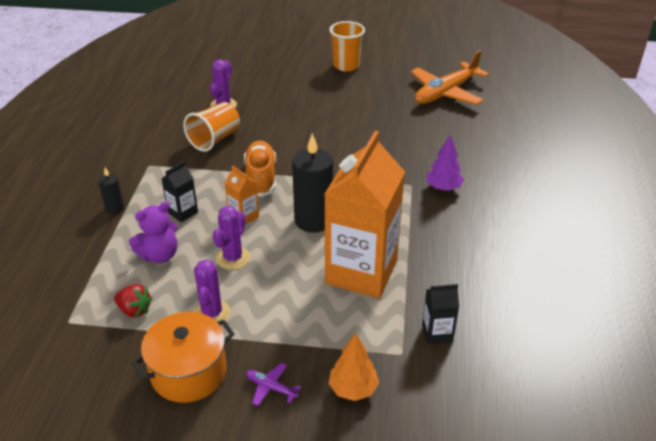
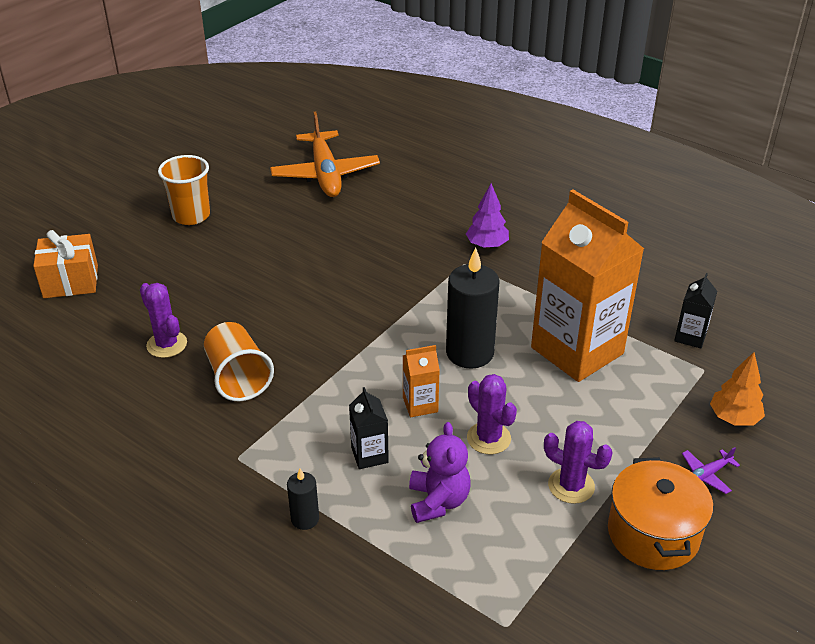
camera: 60 degrees left, 0 degrees up
(134, 310) = (524, 553): red strawberry -> none
(249, 56) = (71, 281): none -> orange gift
(261, 177) = (356, 365): orange shoe -> none

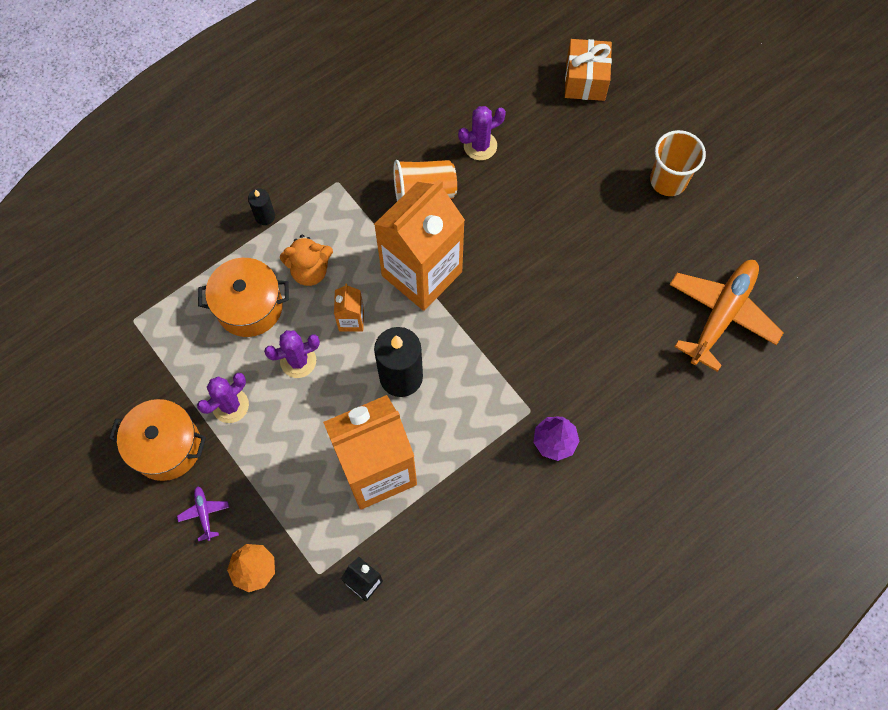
camera: 105 degrees right, 30 degrees up
(325, 174) = (721, 315): orange plane -> orange plane turned 120 degrees clockwise
(343, 360) = (422, 273): none -> orange carton
(369, 455) = (310, 270): black carton -> orange teddy bear
(438, 501) = (249, 306): purple teddy bear -> orange pot

